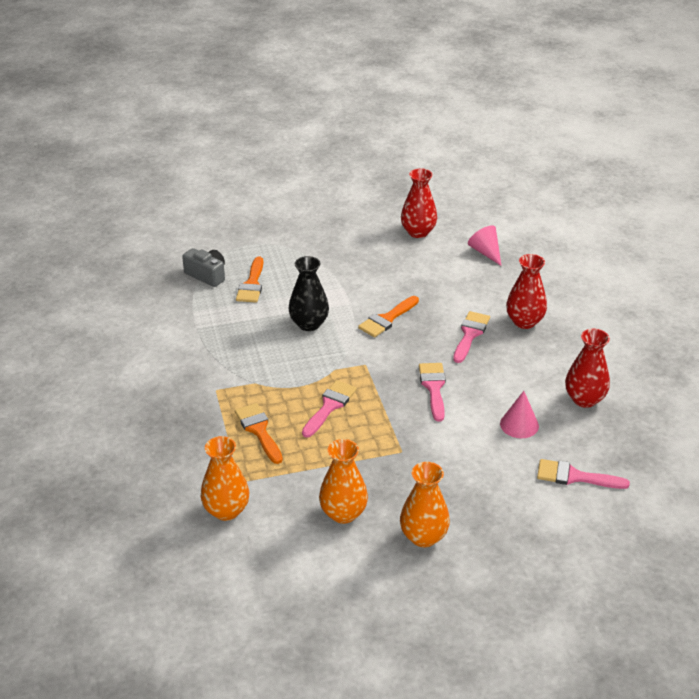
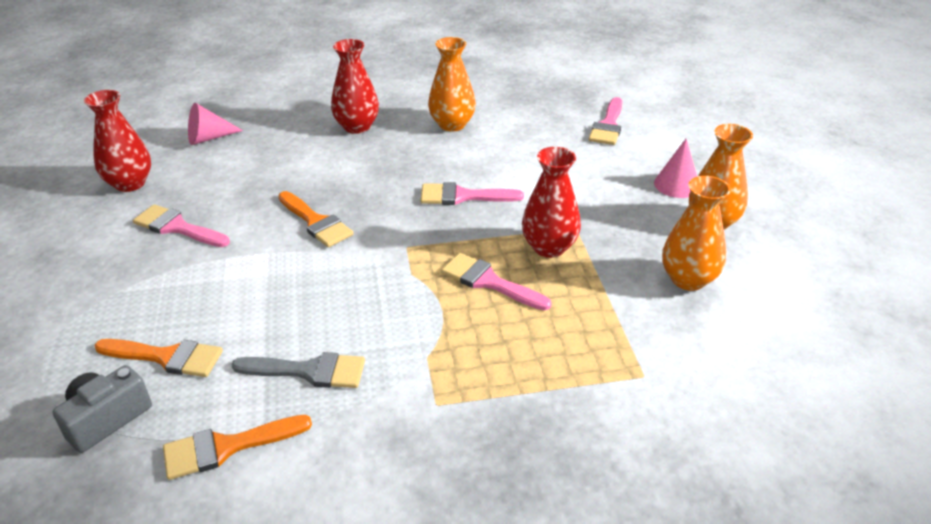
camera: 85 degrees left, 0 degrees up
(226, 510) = (704, 390): orange vase -> orange vase (452, 124)
(242, 337) = (309, 371): none -> grey brush
(259, 430) = (536, 354): orange brush -> orange brush (227, 447)
(309, 324) = (300, 295): black vase -> none
(470, 334) = (369, 163): pink brush -> pink brush (177, 227)
(519, 424) = (531, 147): pink cone -> pink cone (677, 184)
(584, 399) = (494, 107): red vase -> red vase (549, 247)

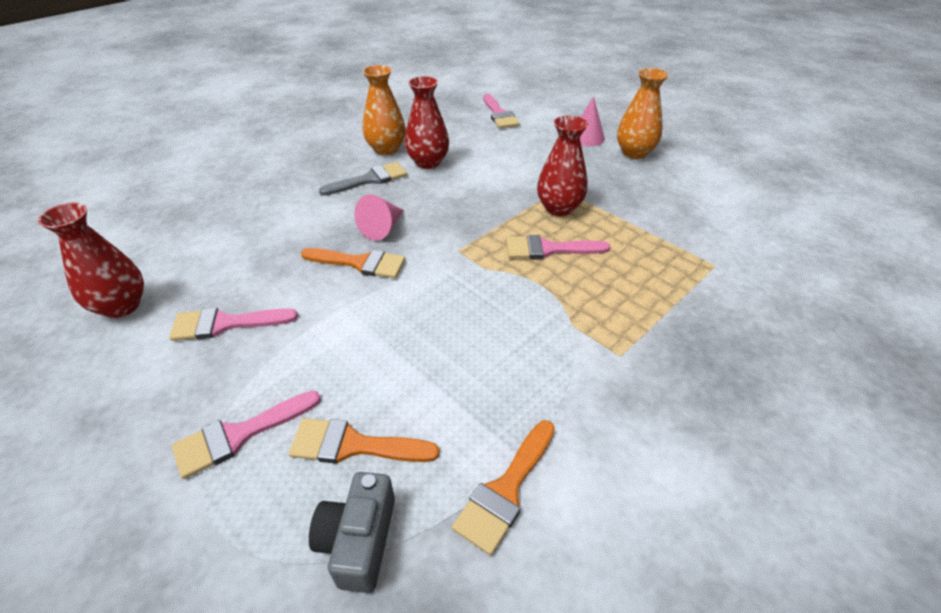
camera: 35 degrees left, 5 degrees up
(167, 357) = (354, 445): orange brush -> orange brush turned 150 degrees counterclockwise
(209, 138) = (168, 233): pink cone -> pink cone (382, 228)
(309, 371) = (497, 384): grey brush -> grey brush (370, 179)
(357, 126) = (307, 176): red vase -> red vase (428, 162)
(463, 196) = (456, 197): pink brush -> pink brush (239, 435)
(688, 279) = (664, 193): orange vase -> none

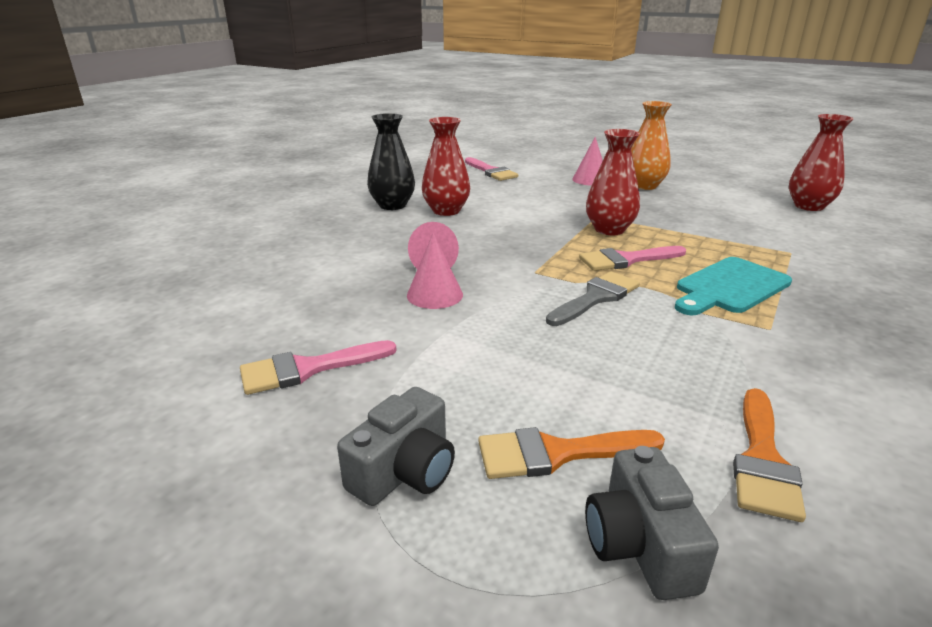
camera: 15 degrees left, 15 degrees down
(122, 306) = (152, 373): red vase -> red vase (809, 206)
(239, 435) = (404, 471): pink brush -> grey camera
(360, 263) = (434, 295): orange brush -> pink cone
(370, 179) = (393, 229): grey brush -> grey brush (596, 298)
(386, 149) = (392, 205): orange vase -> black vase
(620, 299) = (729, 287): none -> turquoise cutting board

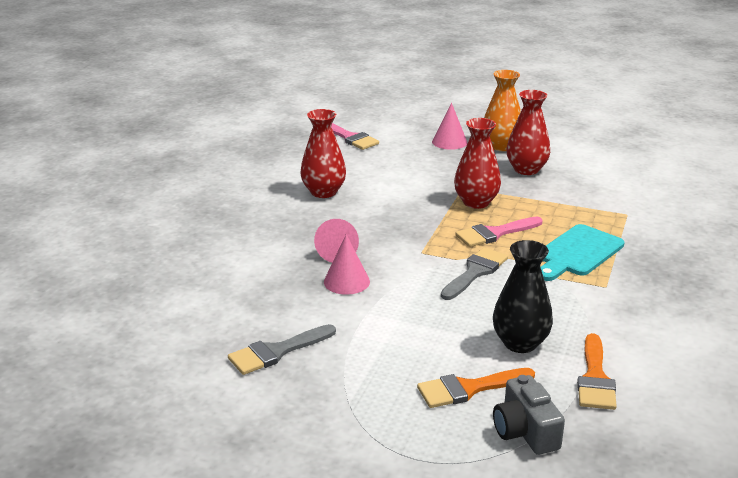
camera: 10 degrees left, 0 degrees up
(308, 369) = (277, 352): pink brush -> grey brush
(392, 205) = (270, 189): black vase -> black vase (520, 343)
(404, 471) = (375, 410): grey camera -> none
(809, 206) = (647, 161): red vase -> red vase (526, 170)

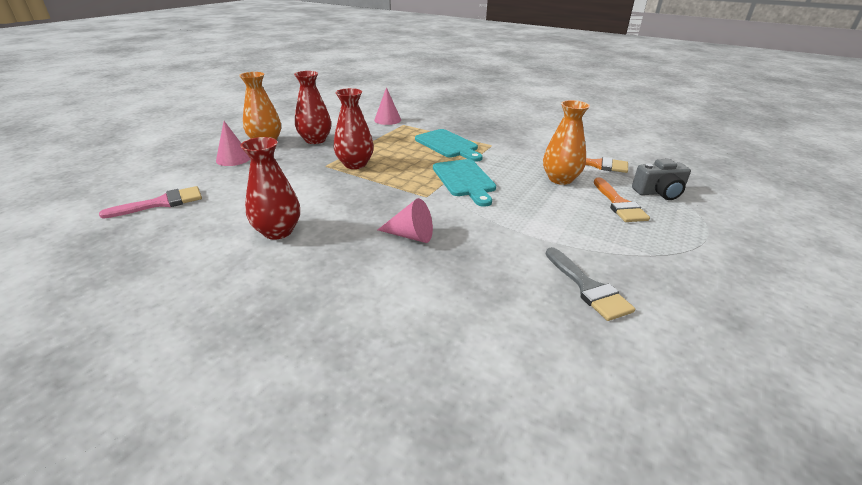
camera: 80 degrees left, 5 degrees up
(346, 281) = (466, 236): pink cone -> pink cone (387, 120)
(475, 272) = (465, 180): grey brush -> turquoise cutting board
(494, 233) = (409, 165): pink brush -> none
(520, 343) = (560, 179): black vase -> orange vase

